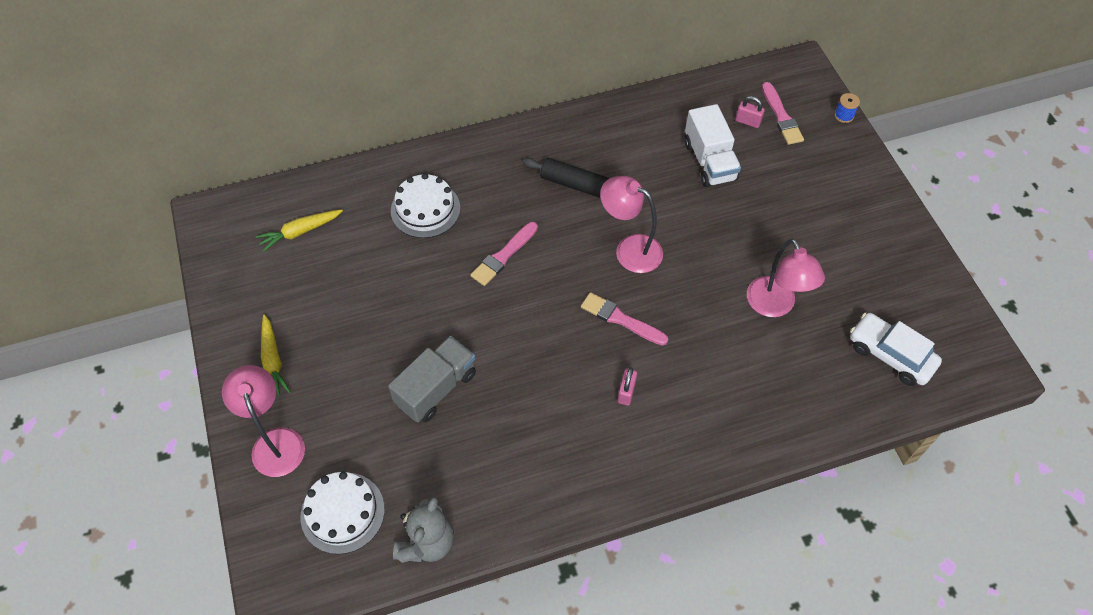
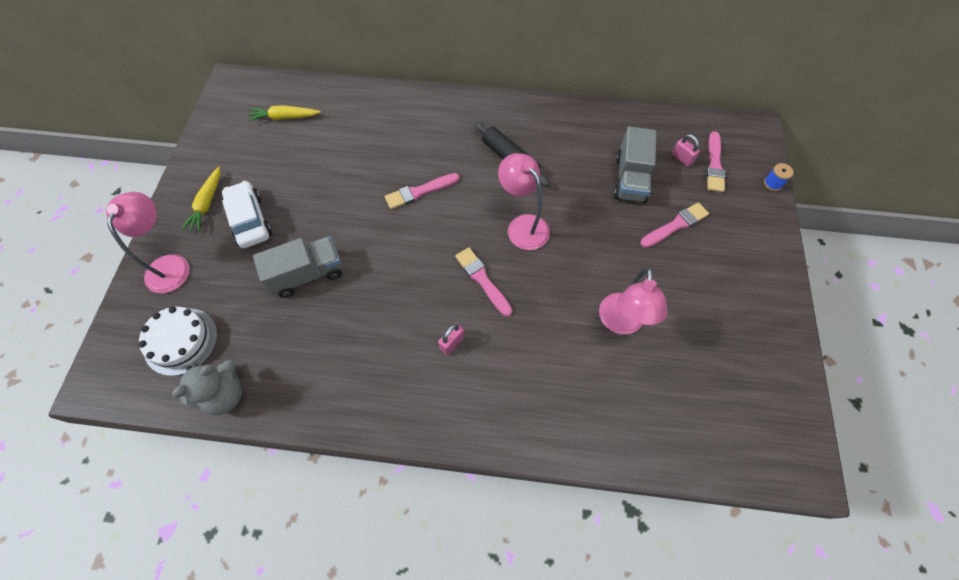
camera: 25 degrees right, 5 degrees up
(425, 209) = (383, 134): white cake -> none
(709, 161) = (630, 179): white truck -> grey truck
(776, 191) = (675, 225): none -> pink brush
(890, 355) = (706, 413): white car -> white car (250, 220)

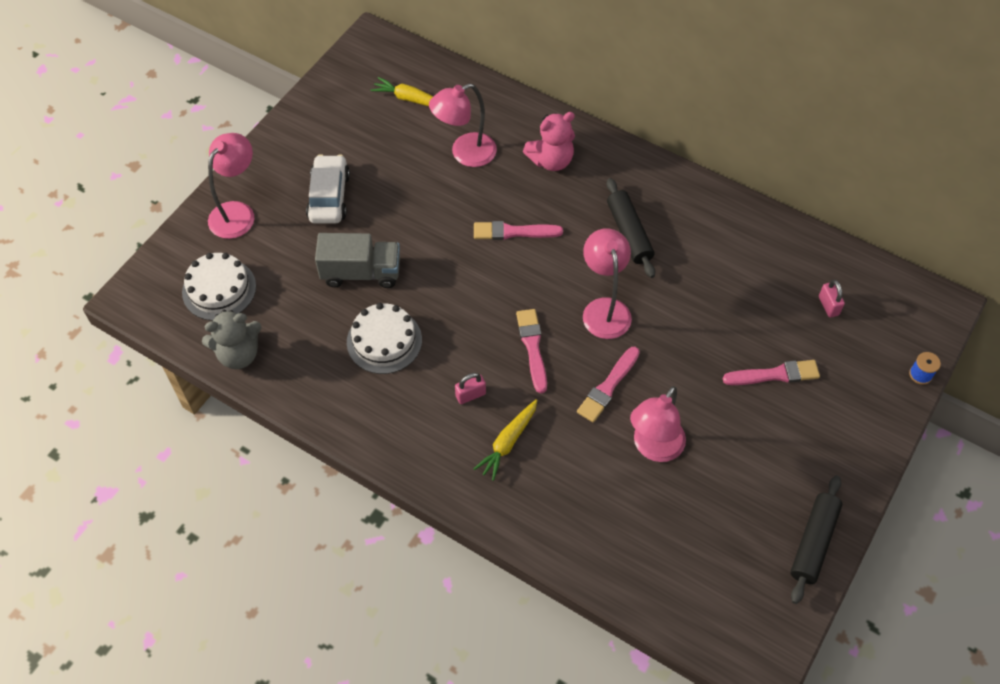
camera: 25 degrees right, 5 degrees down
(207, 203) = (295, 164): yellow carrot -> yellow carrot (508, 442)
(350, 144) = (465, 154): none -> pink lamp
(355, 326) = (384, 341): none -> white cake
(421, 126) = (551, 161): none -> pink teddy bear
(630, 179) = (753, 306): grey truck -> none
(714, 165) = (863, 327): pink brush -> pink brush (608, 387)
(780, 347) = (813, 542): none -> black rolling pin

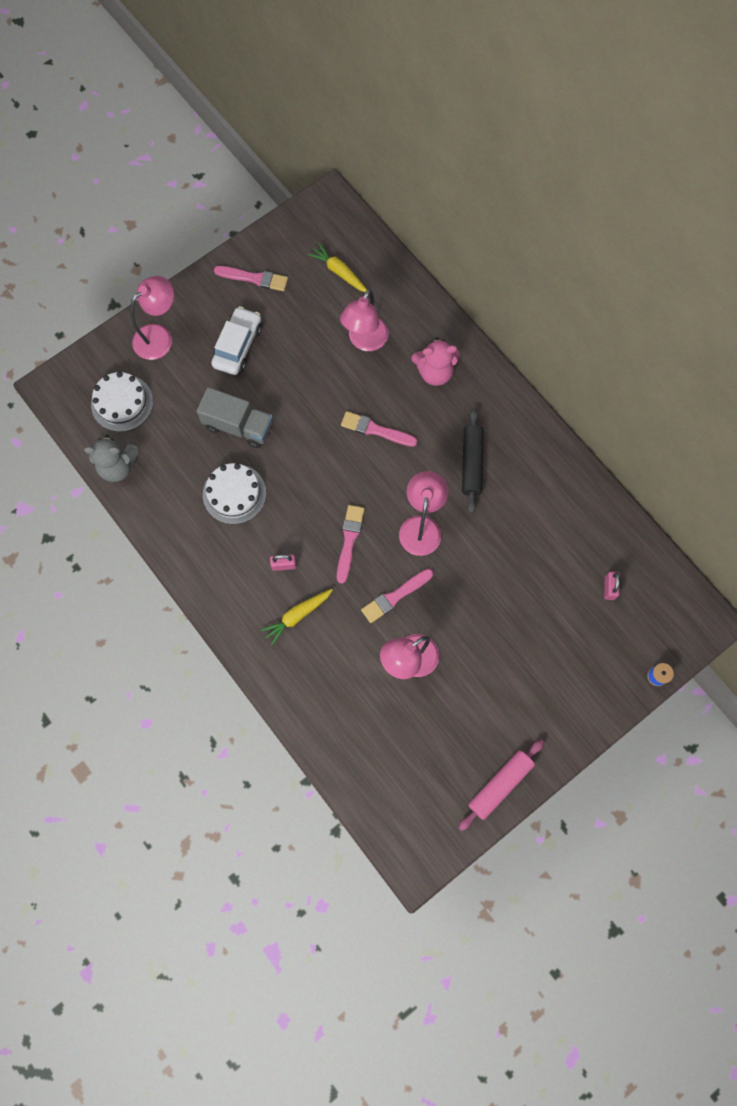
camera: 20 degrees right, 15 degrees up
(465, 154) = (365, 341): pink lamp -> pink lamp turned 60 degrees counterclockwise
(775, 374) = (535, 633): pink brush -> pink brush (254, 278)
(813, 542) = (500, 785): black rolling pin -> pink rolling pin

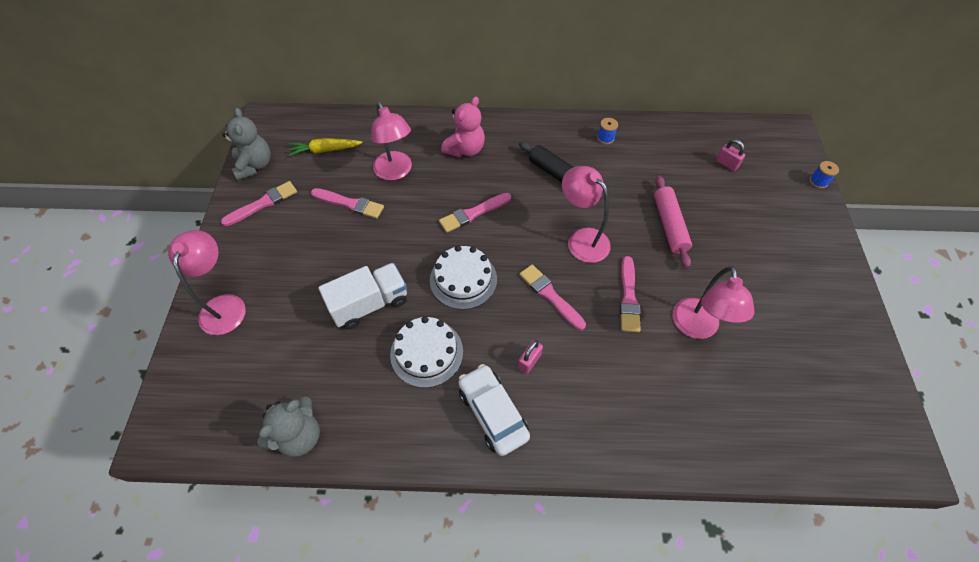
camera: 50 degrees left, 15 degrees down
(122, 403) = (245, 383): white cake -> white cake (463, 279)
(238, 346) = (303, 254): white car -> white car (493, 413)
(238, 426) = (369, 304): grey truck -> white truck
(281, 238) = (254, 165): none -> grey teddy bear
(297, 616) = (587, 385): yellow carrot -> none
(307, 336) = (350, 204): none -> pink brush
(500, 785) = (857, 338): pink rolling pin -> pink rolling pin (669, 225)
(549, 470) = (605, 138): none -> blue spool

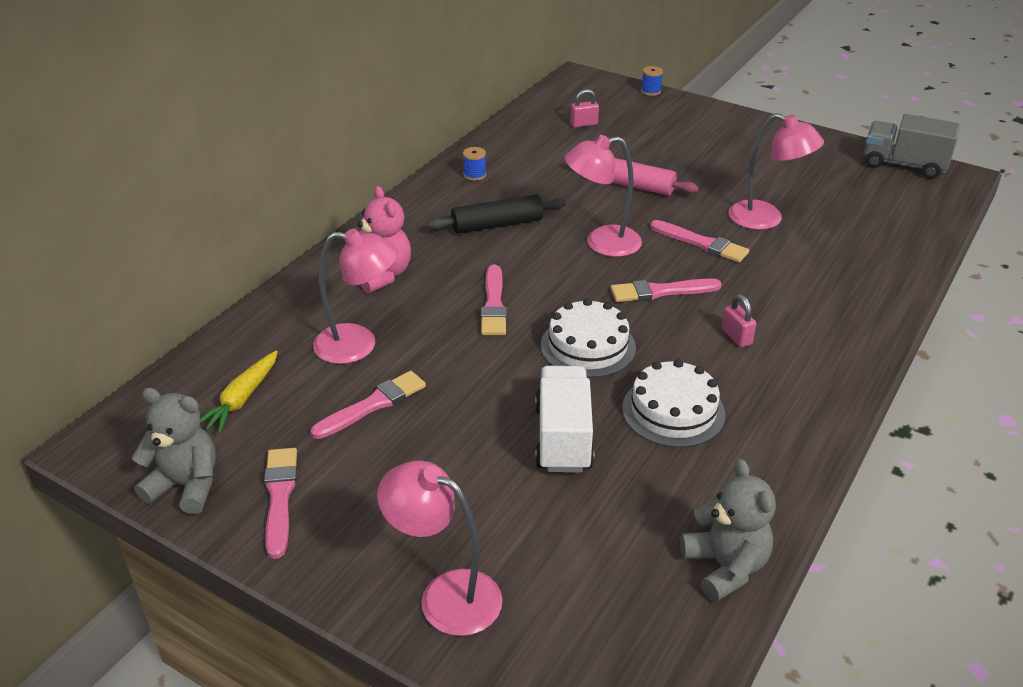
camera: 60 degrees left, 20 degrees down
(493, 413) = (786, 386): white car -> none
(883, 407) = (904, 165): none -> grey truck

